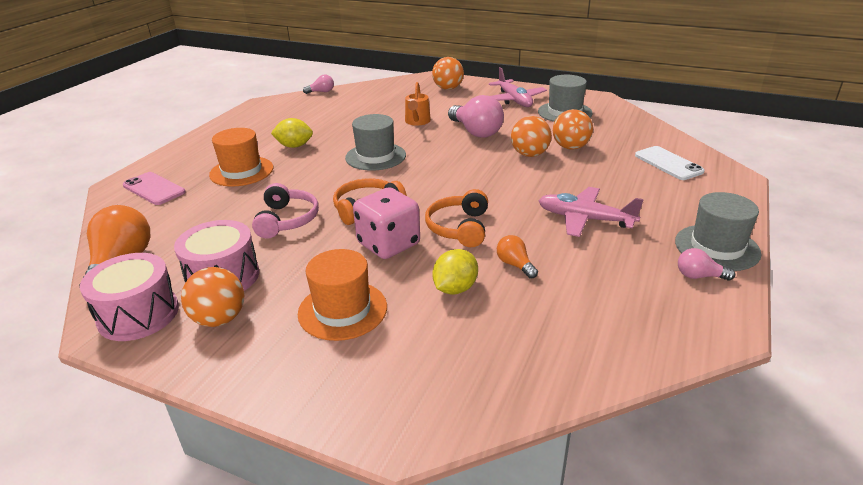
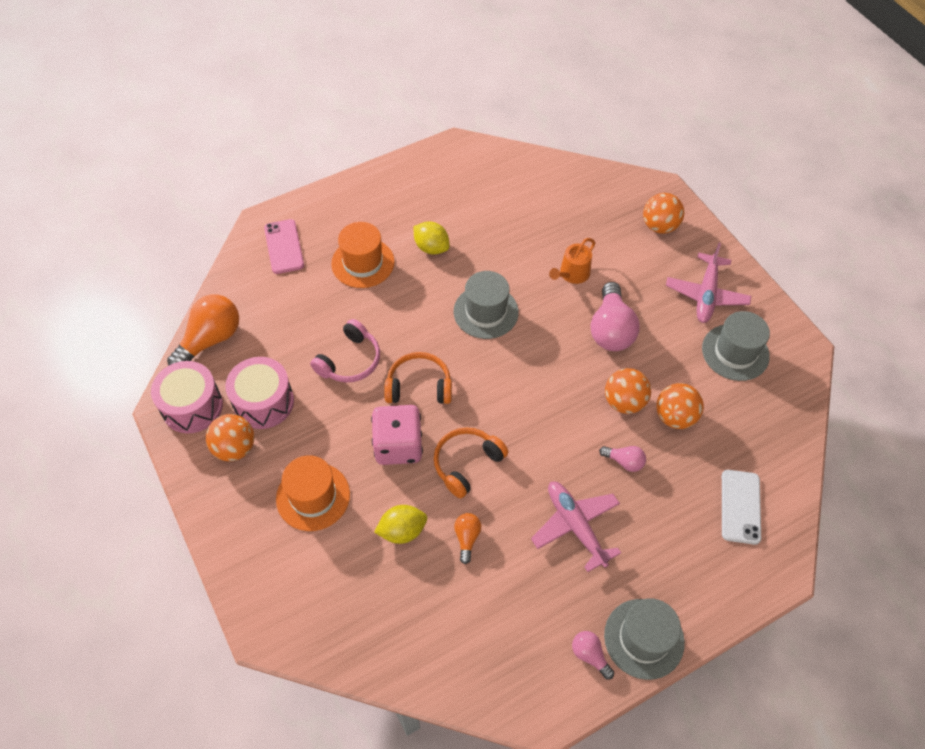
camera: 35 degrees right, 25 degrees up
(321, 92) = (527, 155): pink light bulb -> pink light bulb (624, 461)

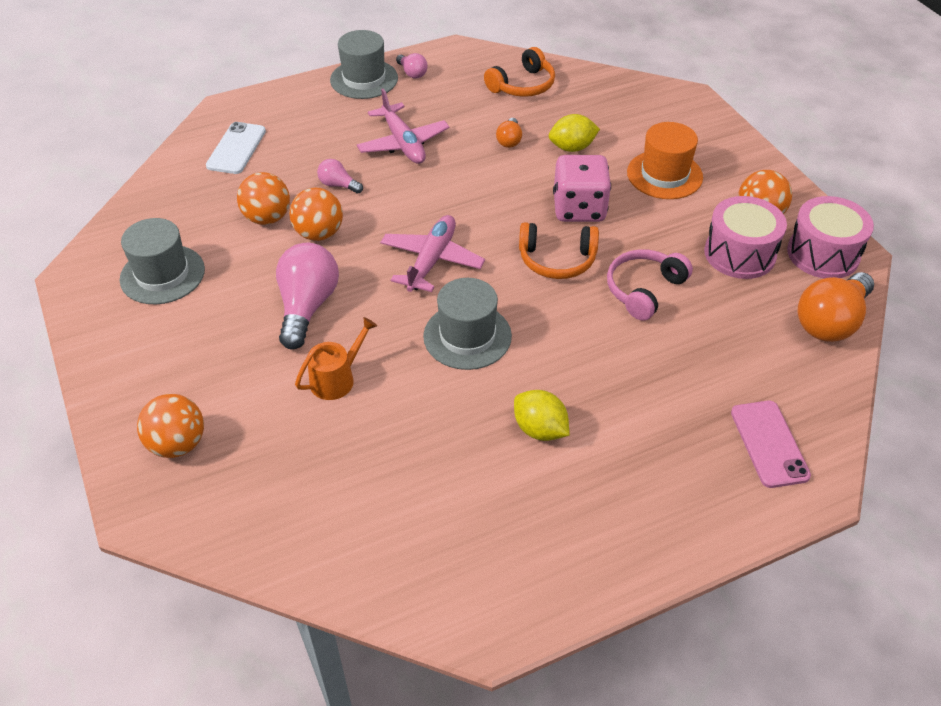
camera: 175 degrees left, 10 degrees down
(363, 263) = (643, 412): orange hat -> none
(466, 463) = (505, 191): orange headphones -> orange headphones (523, 85)
(706, 295) = (161, 341): pink plane -> pink plane (431, 260)

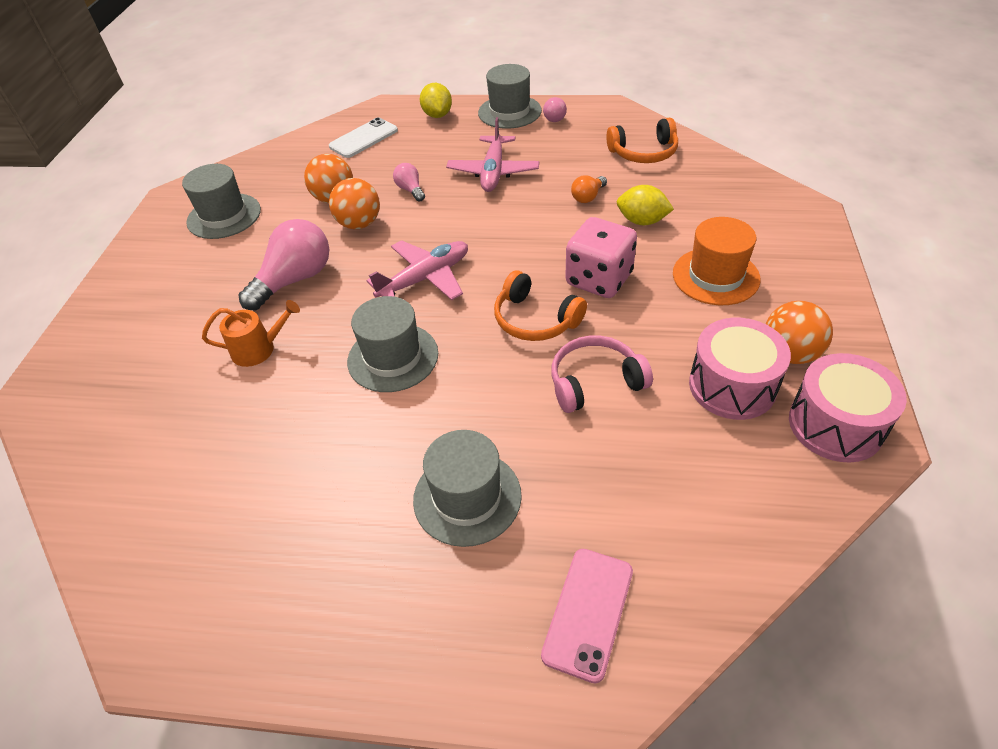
camera: 35 degrees right, 0 degrees up
(178, 444) = (106, 351): orange ball -> none
(540, 429) = (374, 475): yellow lemon -> yellow lemon (437, 115)
(625, 411) = (467, 497): none -> grey hat
(830, 322) = (782, 506): orange light bulb -> none

